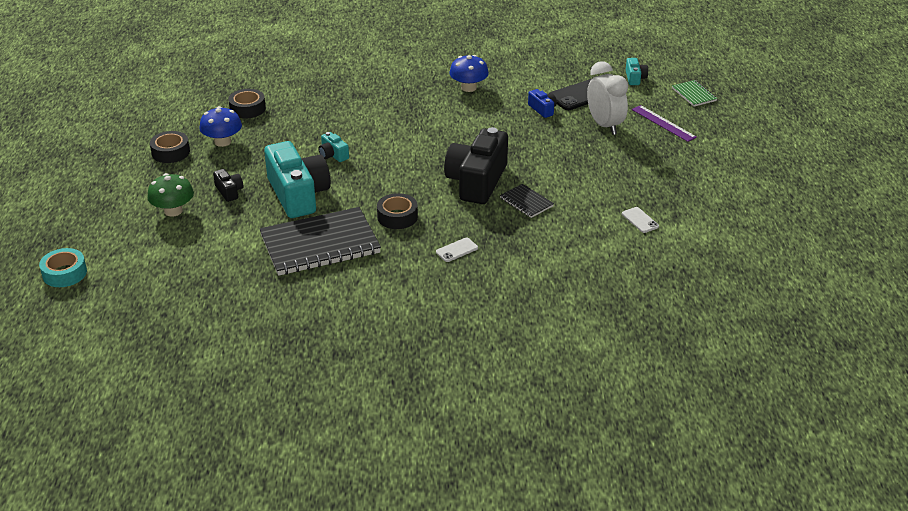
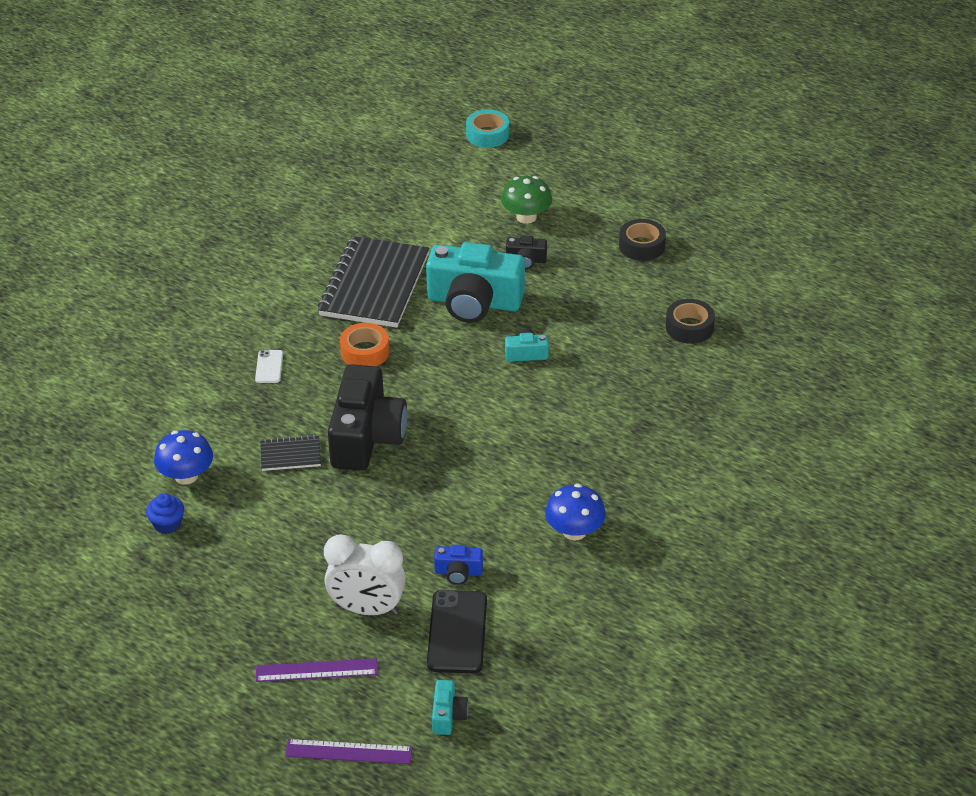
camera: 125 degrees right, 5 degrees up
(222, 142) = (630, 286): blue mushroom -> blue mushroom (186, 476)
(397, 217) = (365, 352): black tape -> orange tape
(477, 181) = (366, 437): black camera -> black camera turned 45 degrees clockwise
(635, 78) = (448, 715): turquoise camera -> turquoise camera turned 120 degrees counterclockwise
(640, 220) = (167, 524): white phone -> blue cupcake
(694, 94) = (348, 752): green notebook -> purple ruler

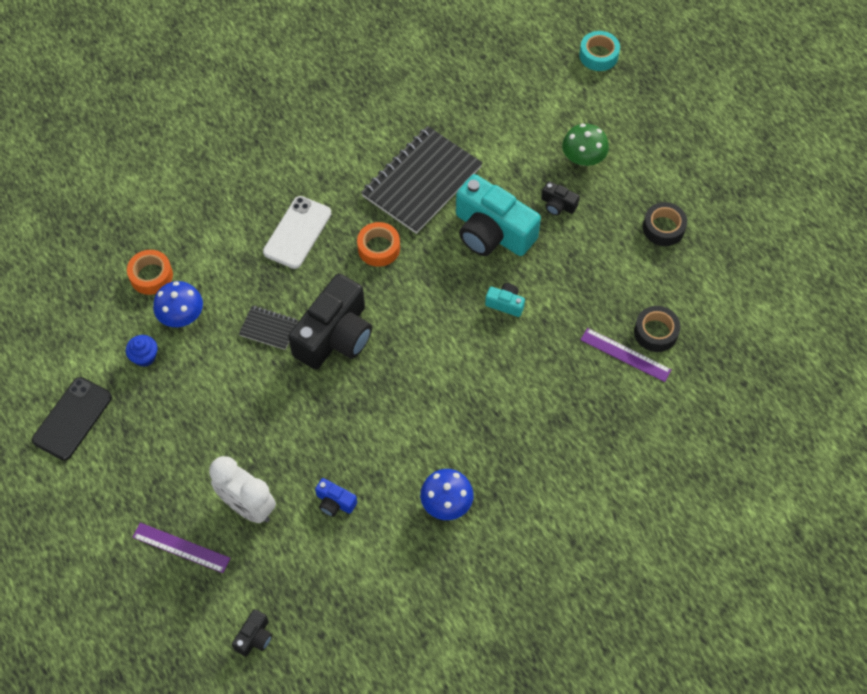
camera: 25 degrees right, 20 degrees up
(129, 454) = (151, 276): none -> orange tape
(269, 367) = (297, 232): white phone -> white phone, size x1.94
(348, 752) = (165, 636): purple ruler -> purple ruler (625, 355)
(448, 715) = (254, 637): turquoise camera -> black camera
(457, 632) = (303, 560): black phone -> black phone (72, 418)

